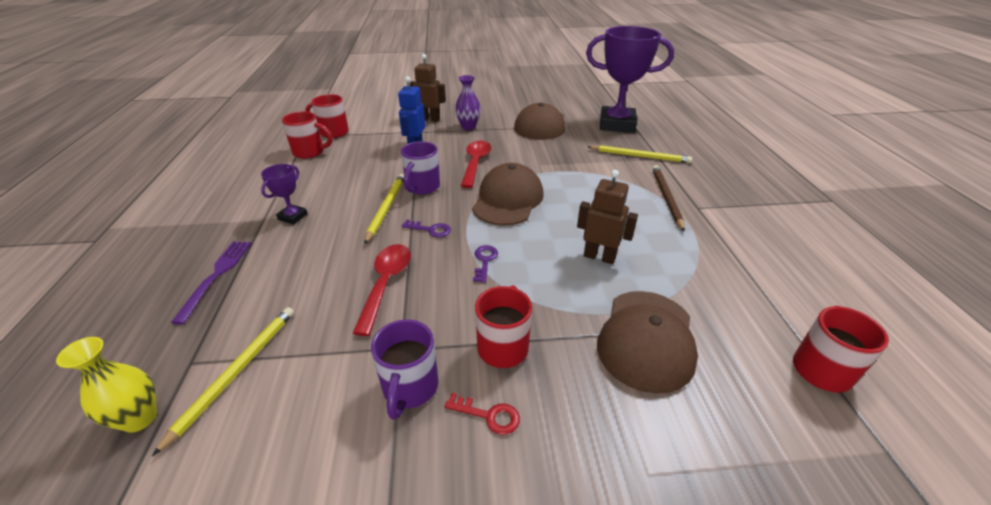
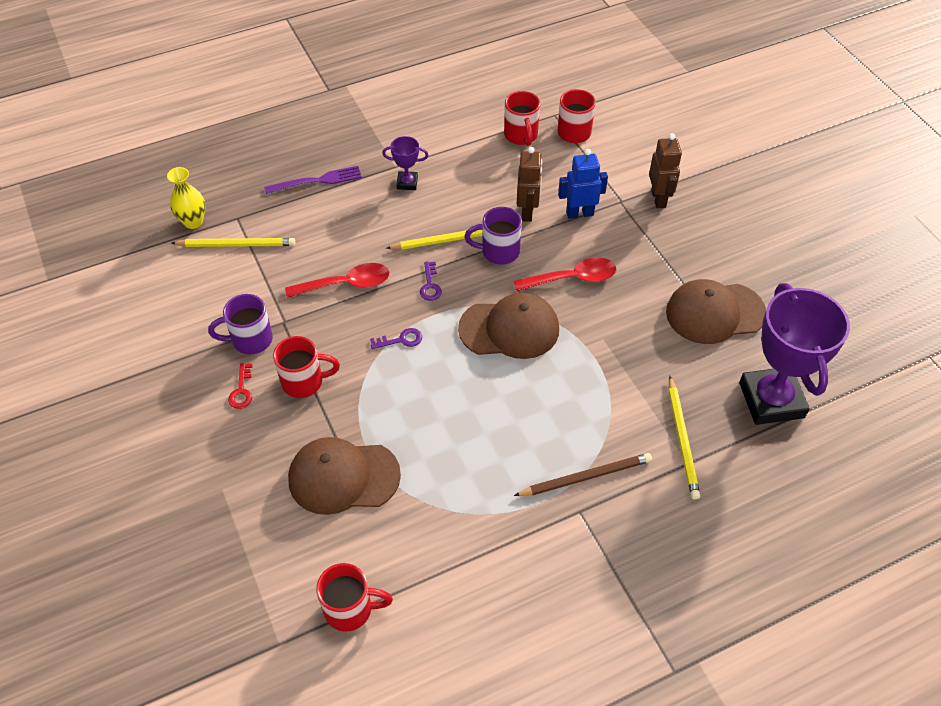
camera: 70 degrees right, 15 degrees up
(468, 127) = (661, 242): purple vase -> none
(599, 257) = (442, 427): brown robot -> brown robot (527, 212)

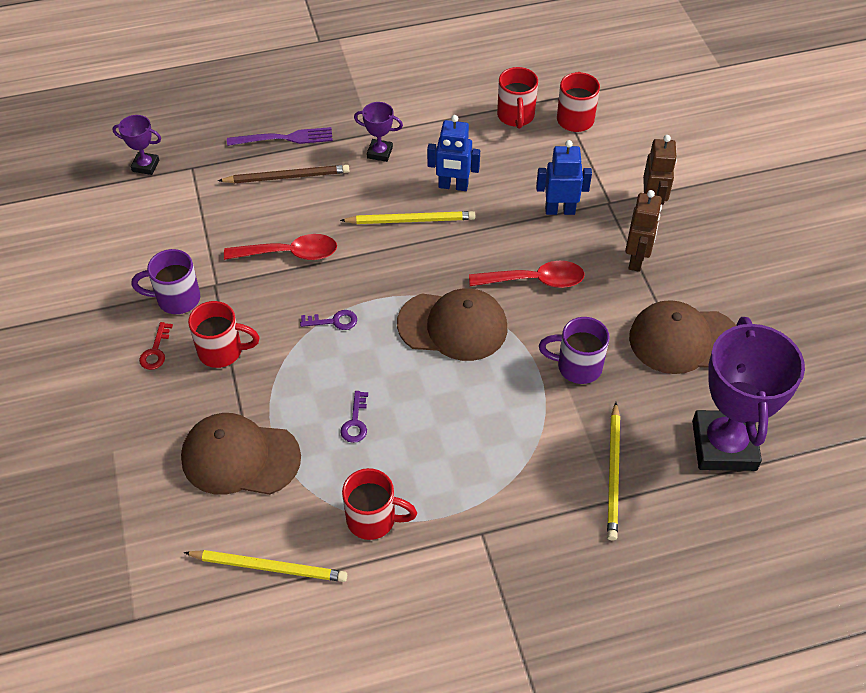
camera: 10 degrees right, 0 degrees up
(193, 222) = (145, 166): yellow vase -> purple trophy
(236, 245) = (185, 196): yellow pencil -> yellow pencil (269, 567)
(350, 609) = (216, 596): red mug -> red mug (373, 519)
(430, 285) = (378, 267): purple key -> purple key (355, 422)
(480, 204) = (453, 186): none -> blue robot
(499, 252) = (461, 240): purple mug -> purple mug (577, 366)
(527, 212) = (502, 201): brown robot -> brown robot (636, 259)
(586, 477) = (498, 497): brown pencil -> brown pencil (287, 177)

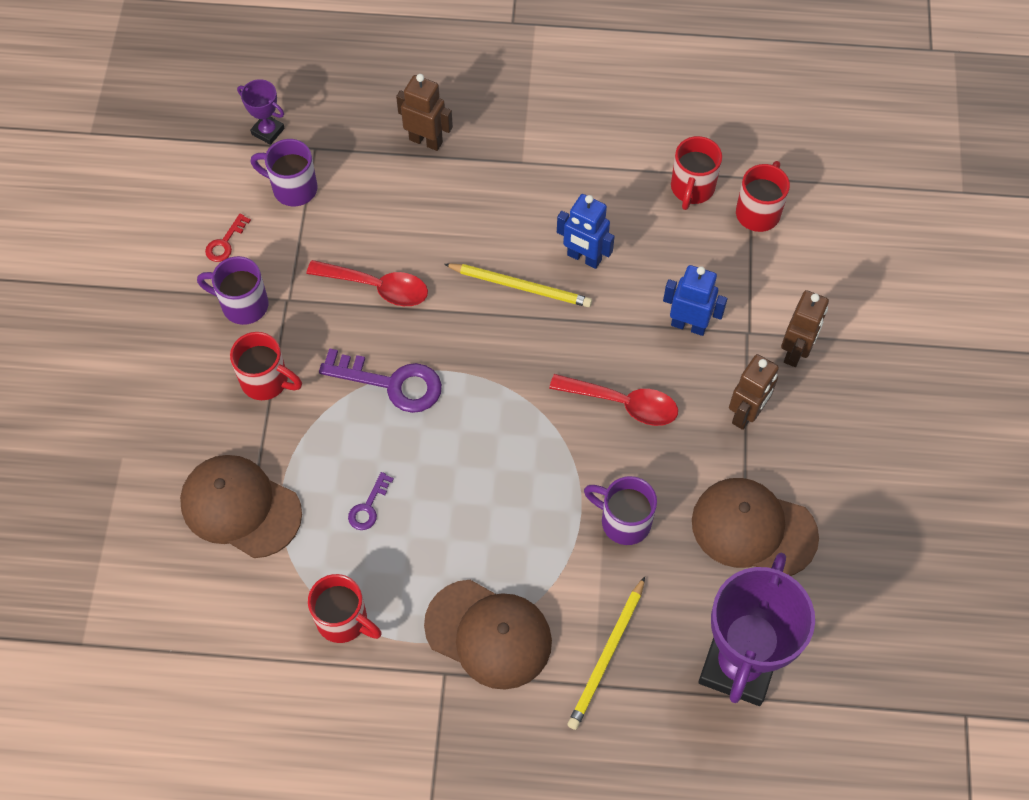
camera: 20 degrees right, 10 degrees up
(156, 351) = (201, 359): red key -> red key (225, 243)
(185, 201) = (293, 188): none -> purple mug
(269, 567) = (225, 635): yellow pencil -> none
(285, 138) = (426, 141): purple fork -> brown robot
(287, 177) = (410, 191): brown pencil -> none
(334, 321) = (391, 383): purple key -> purple key, size x1.99
(379, 153) = (521, 190): purple trophy -> none
(453, 326) = (512, 429): brown cap -> brown cap (488, 634)

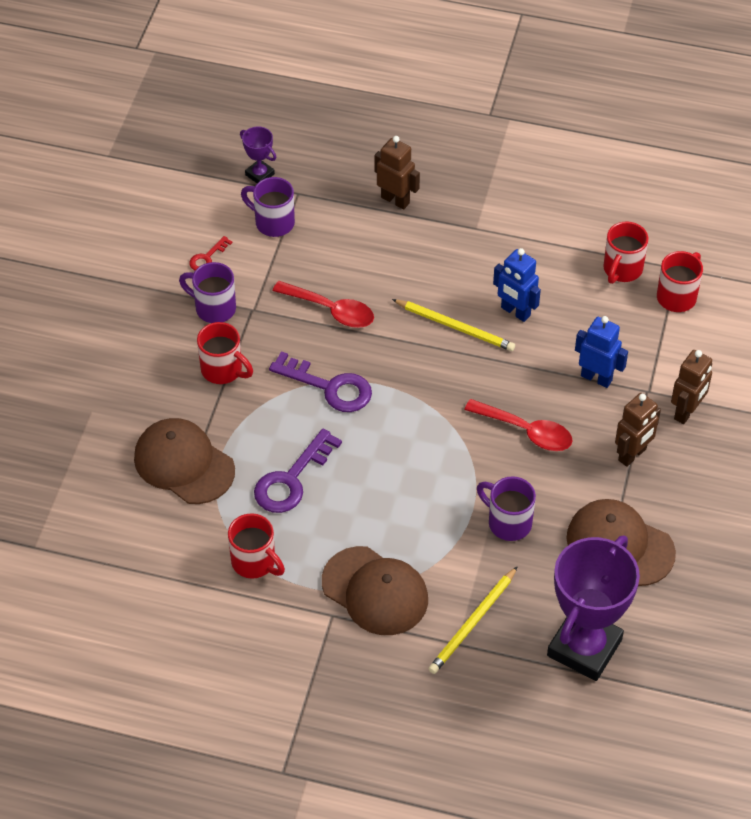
camera: 10 degrees right, 10 degrees down
(368, 507) = (291, 479): purple key -> purple key, size x1.99

